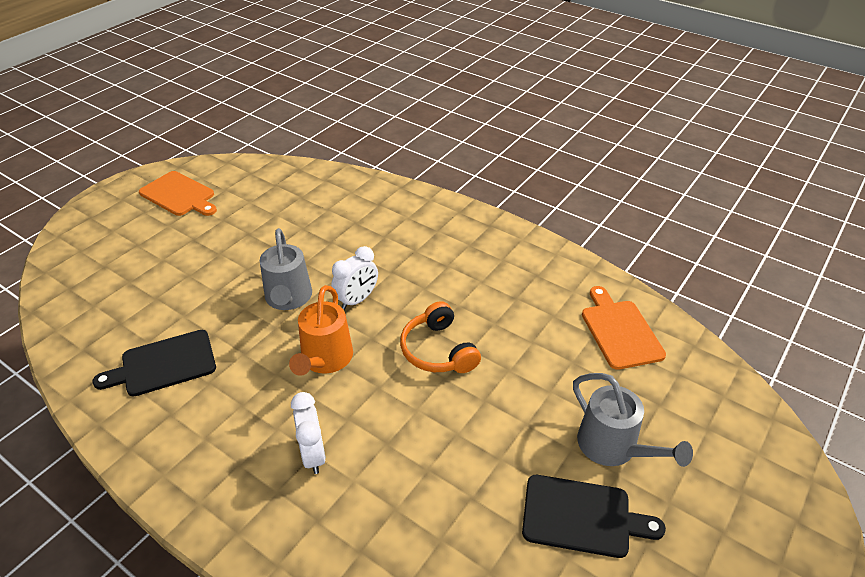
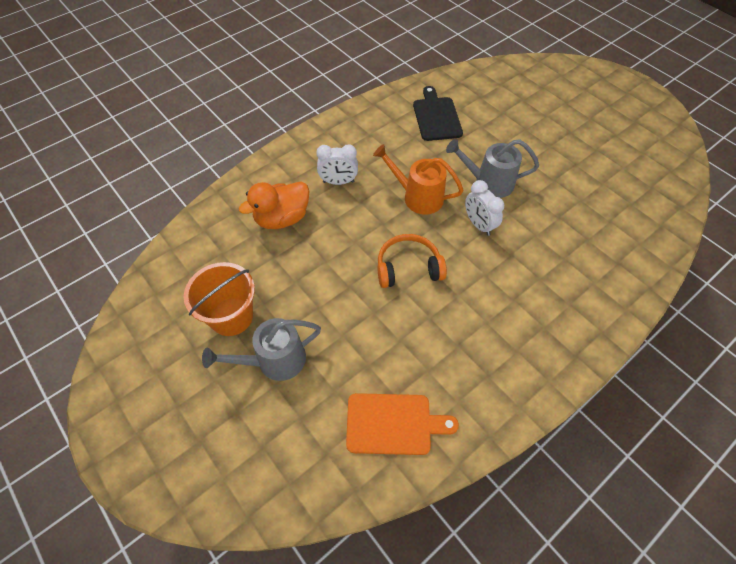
camera: 105 degrees right, 15 degrees up
(179, 195) = (633, 124): orange cutting board -> none
(400, 509) = (282, 218): none -> orange duck
(582, 517) = (231, 316): black cutting board -> orange bucket

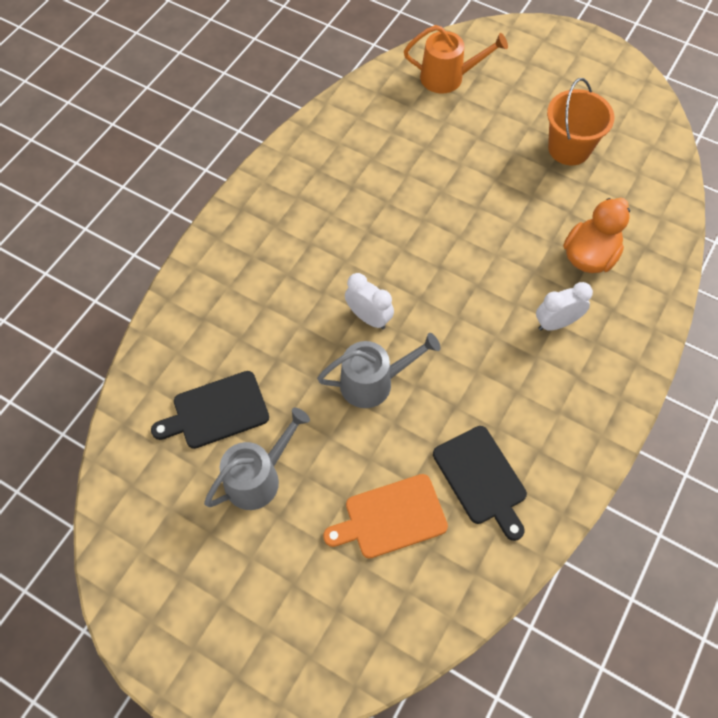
camera: 160 degrees right, 5 degrees up
(274, 361) = (507, 127): grey watering can -> grey watering can (258, 477)
(393, 424) = (385, 113): orange cutting board -> orange cutting board (391, 517)
(408, 268) = (427, 243): orange headphones -> none
(418, 197) = (452, 333): orange watering can -> orange watering can (448, 77)
(609, 196) = (216, 411): none -> black cutting board

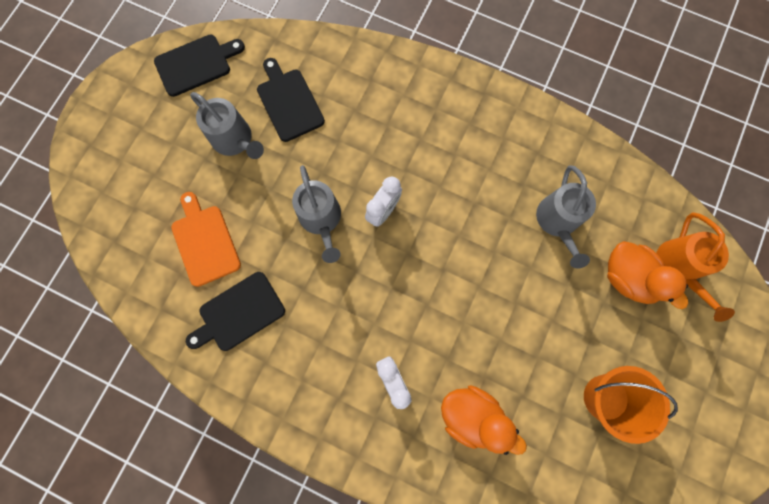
camera: 85 degrees right, 15 degrees up
(139, 526) = (196, 64): none -> black cutting board
(395, 162) = (558, 222): none -> grey watering can
(455, 116) = (628, 277): none -> orange duck

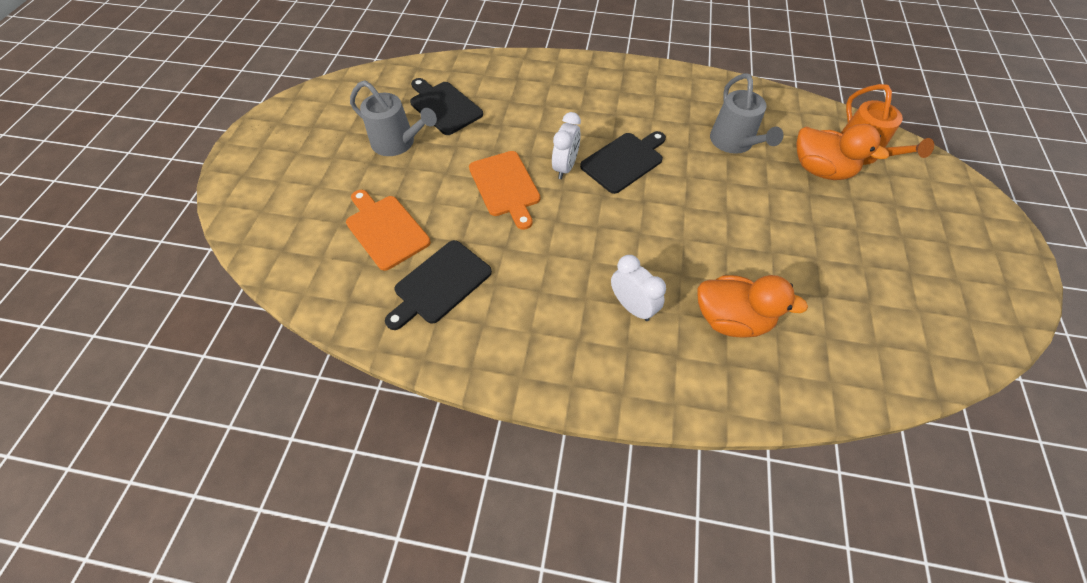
camera: 15 degrees left, 20 degrees down
(196, 64) = (345, 96): black cutting board -> black cutting board (624, 161)
(321, 220) = (505, 186): grey watering can -> orange cutting board
(605, 397) = (856, 270): orange bucket -> none

